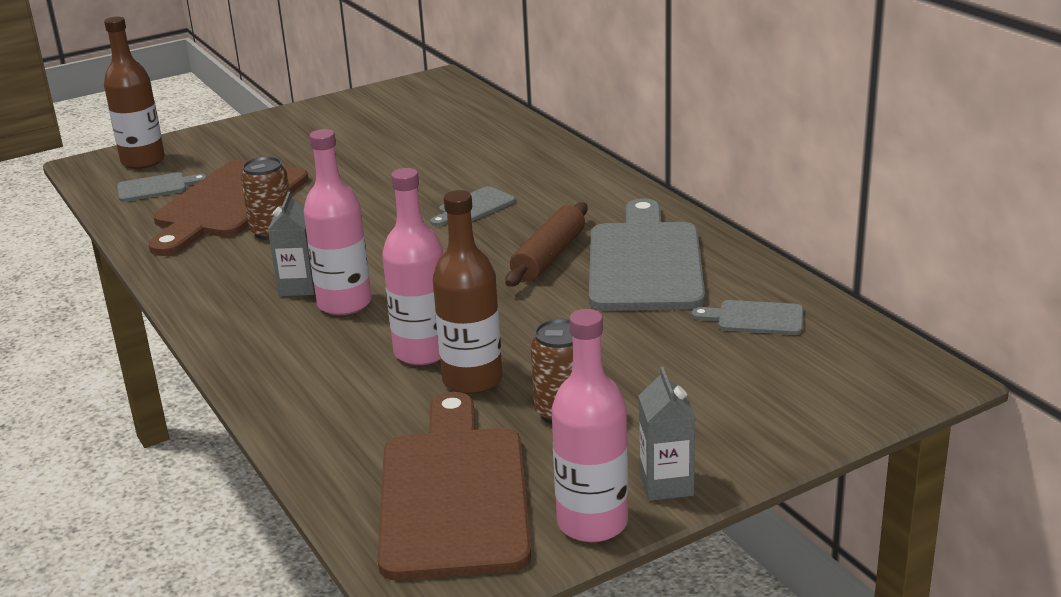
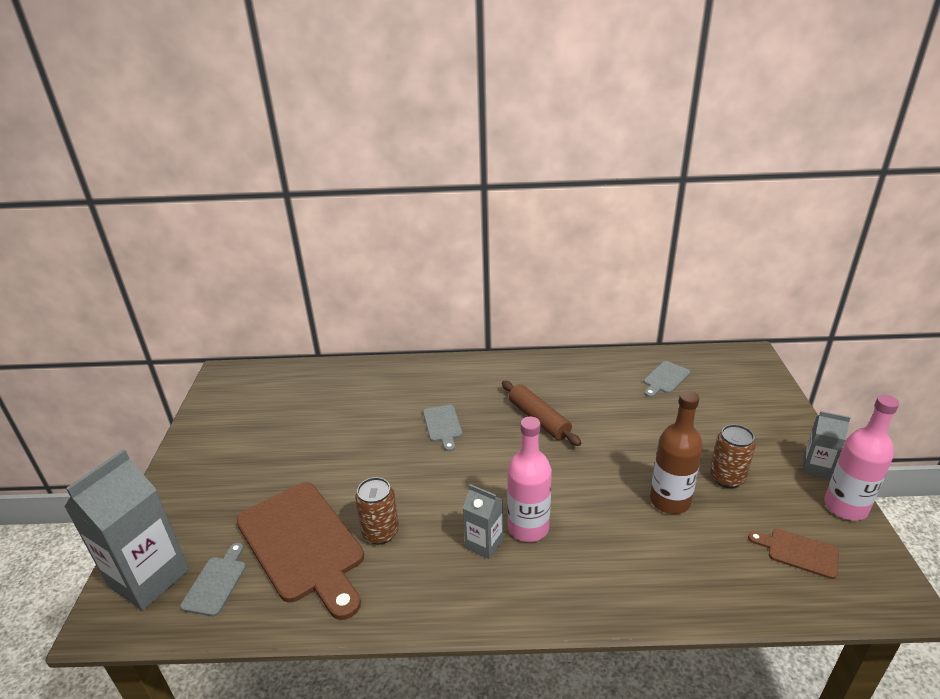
camera: 60 degrees left, 5 degrees up
(143, 161) = (149, 578): brown bottle -> grey carton
(422, 352) = (621, 511): pink bottle -> none
(454, 494) = (798, 552): brown cutting board -> brown cutting board, size x0.45
(645, 262) = (576, 389): grey cutting board -> none

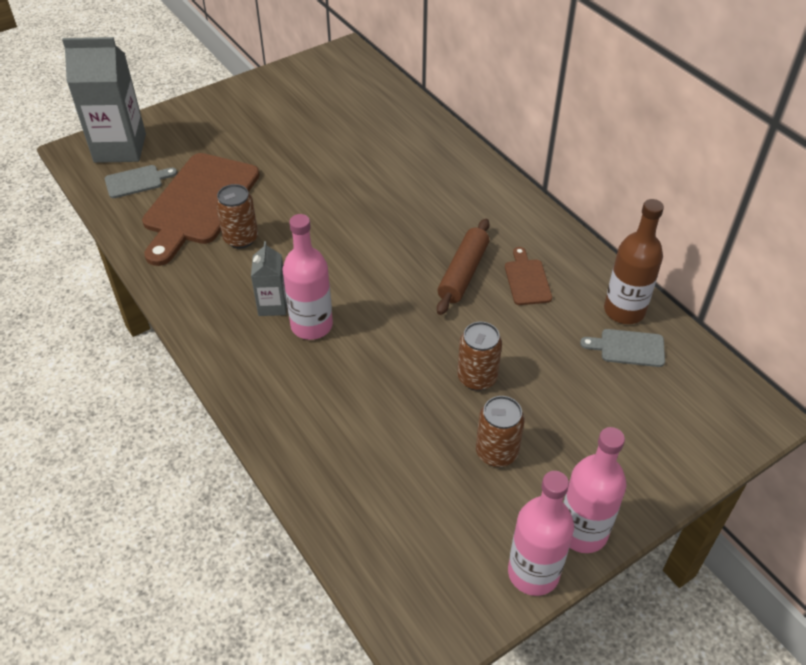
camera: 55 degrees right, 15 degrees up
(442, 425) = (396, 212): grey cutting board -> none
(649, 457) = (477, 378): none -> brown can
(669, 501) = (423, 415): brown bottle -> brown bottle (624, 310)
(798, 552) = (427, 541): brown cutting board -> brown cutting board (527, 280)
(816, 467) = (582, 532): grey carton -> pink bottle

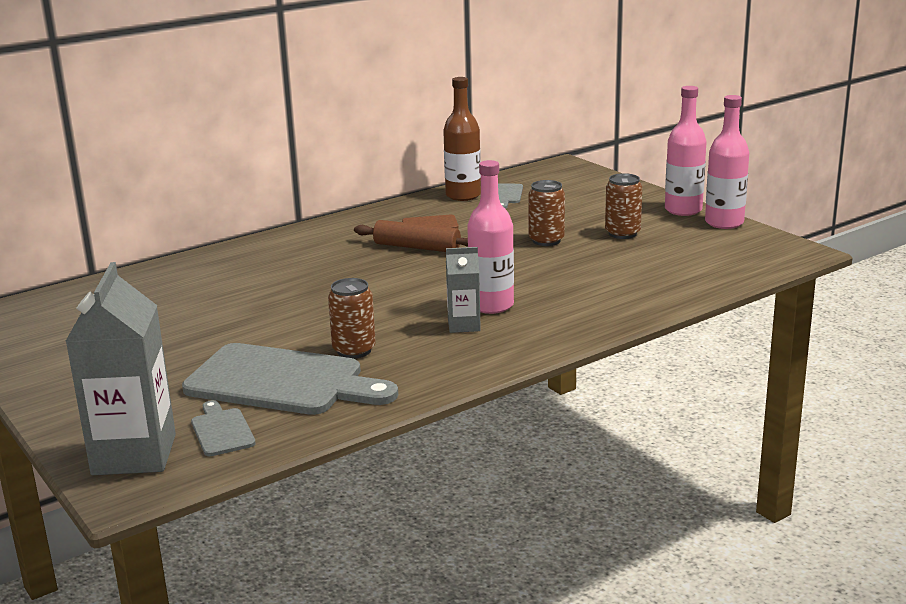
camera: 90 degrees left, 25 degrees down
(198, 203) = (282, 382): brown cutting board -> grey cutting board

